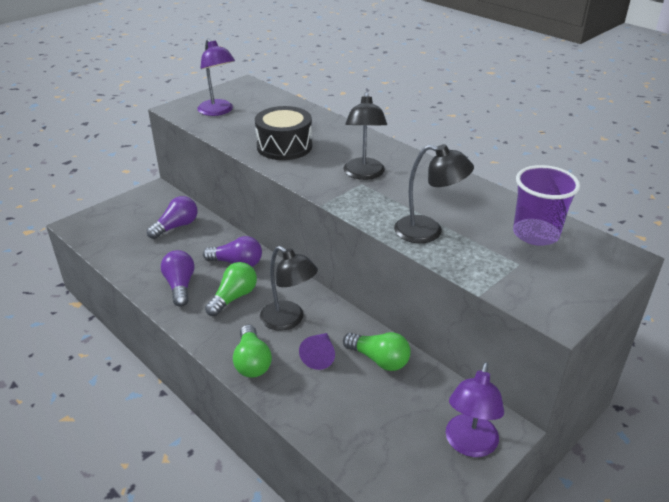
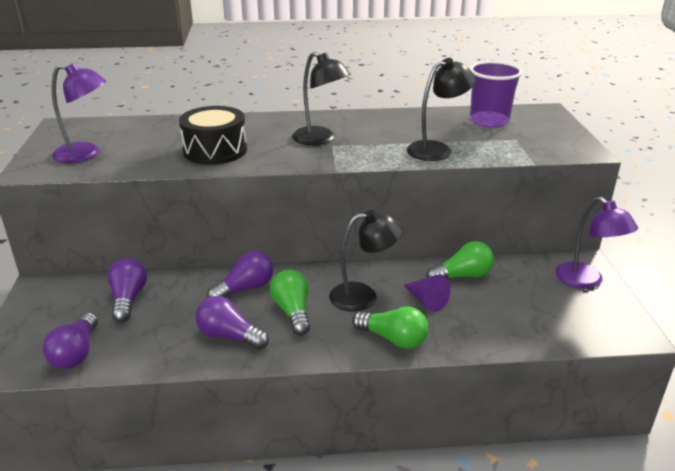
camera: 50 degrees left, 5 degrees down
(110, 241) = (76, 353): none -> purple light bulb

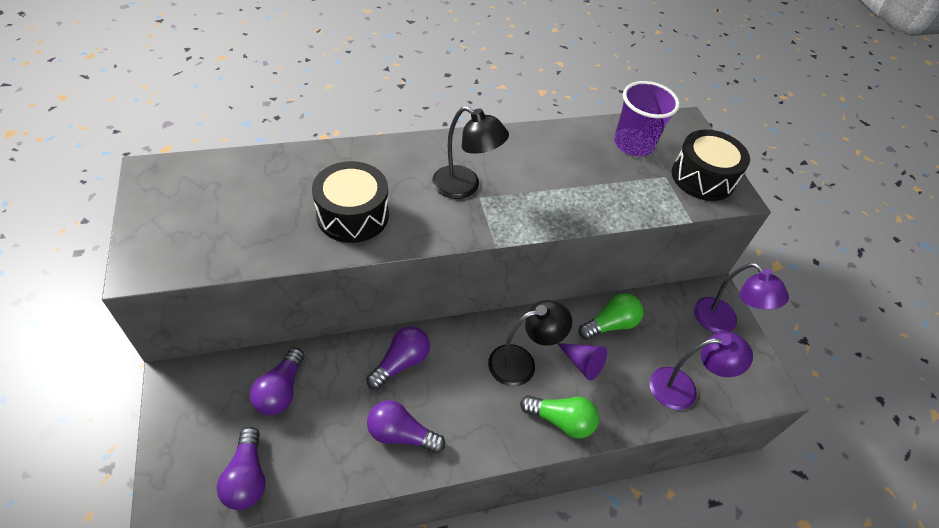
camera: 15 degrees left, 20 degrees up
(86, 154) = (200, 231): purple lamp -> purple lamp (683, 388)
(128, 299) = (281, 391): purple light bulb -> purple light bulb turned 150 degrees counterclockwise
(292, 311) = (456, 392): green light bulb -> none
(437, 149) = (591, 200): black lamp -> none
(553, 140) = (702, 178): none -> black drum

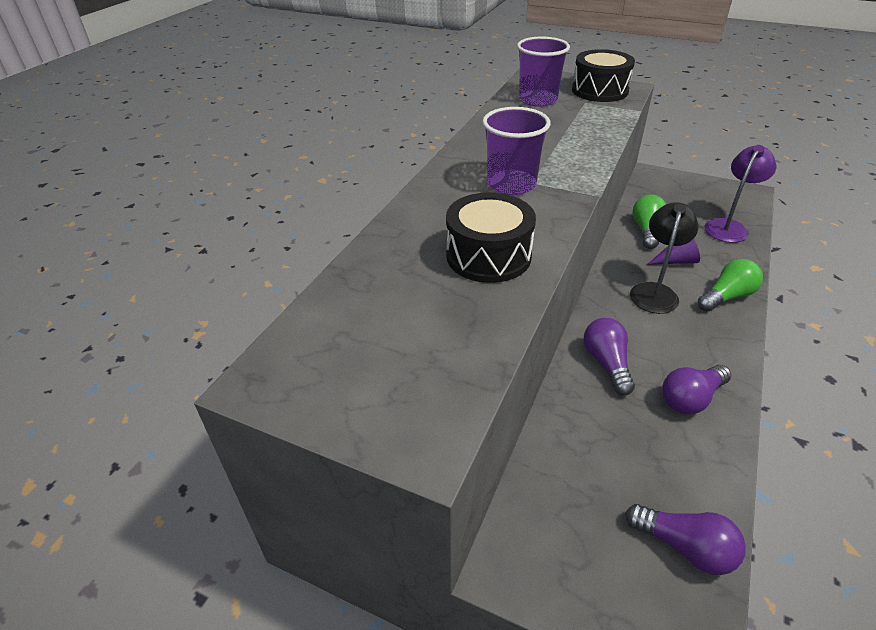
camera: 45 degrees left, 10 degrees down
(281, 391) = (584, 470): purple light bulb -> none
(464, 187) = (511, 184): black lamp -> purple cup
(722, 322) = (679, 183): purple lamp -> none

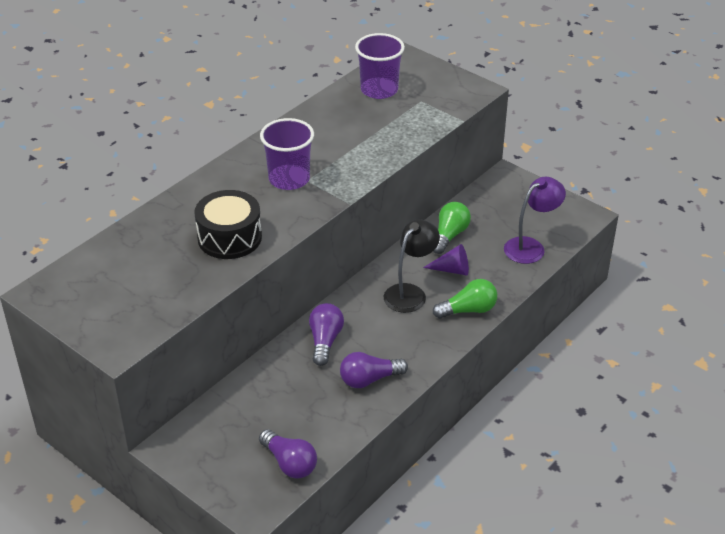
camera: 15 degrees right, 0 degrees up
(599, 91) = (446, 89): black drum -> none

